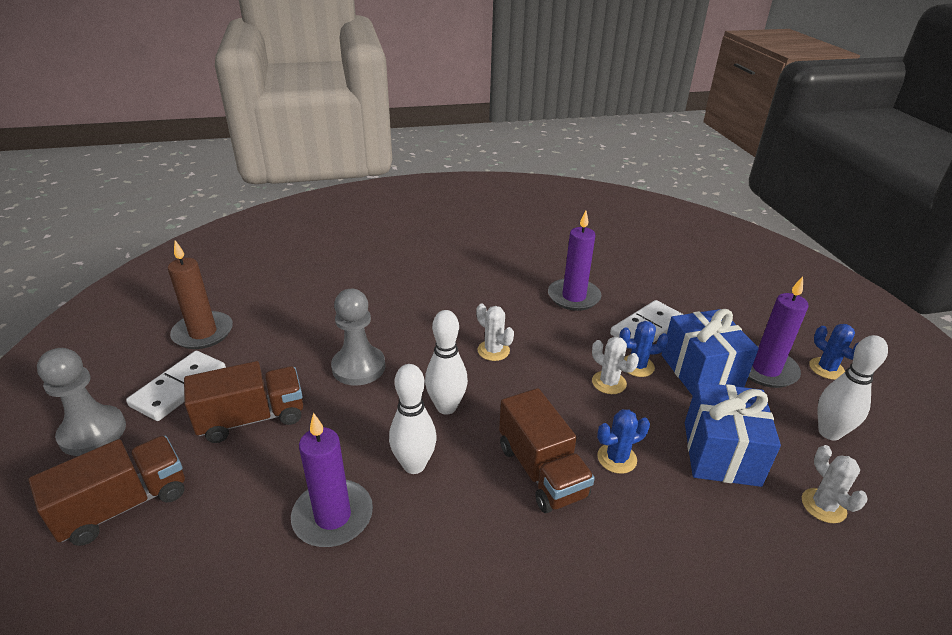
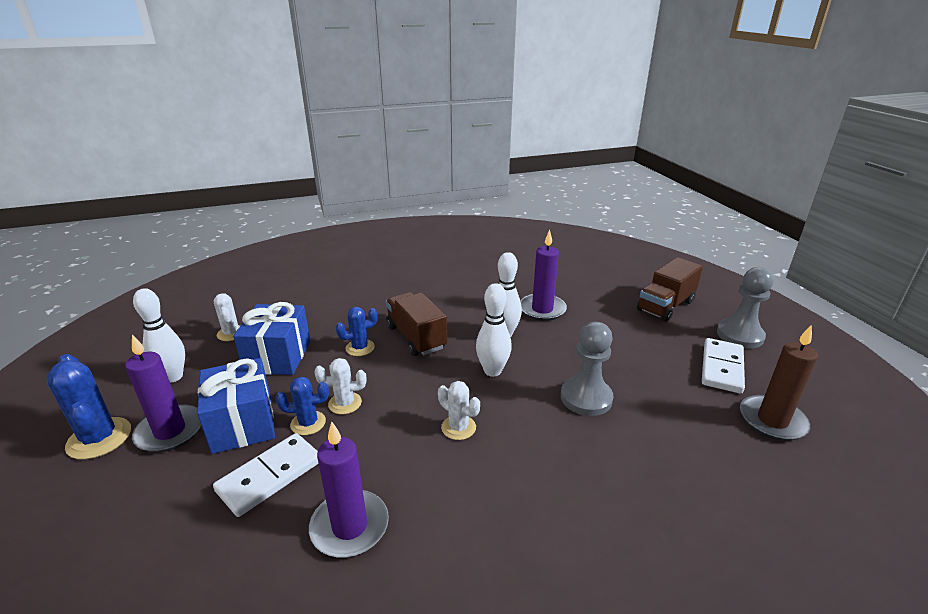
camera: 175 degrees right, 5 degrees down
(252, 418) = (639, 351): brown truck -> none
(609, 383) = (345, 403): white cactus -> white cactus turned 45 degrees counterclockwise
(826, 368) = (99, 438): blue cactus -> blue cactus, size x1.61

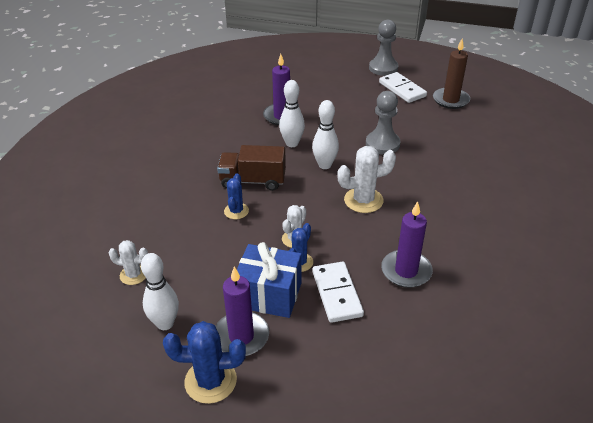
camera: 55 degrees left, 10 degrees up
(278, 356) = (201, 256): blue gift -> none
(458, 427) = (363, 200): white cactus -> white cactus, size x1.61
(665, 306) = (331, 73): brown truck -> none

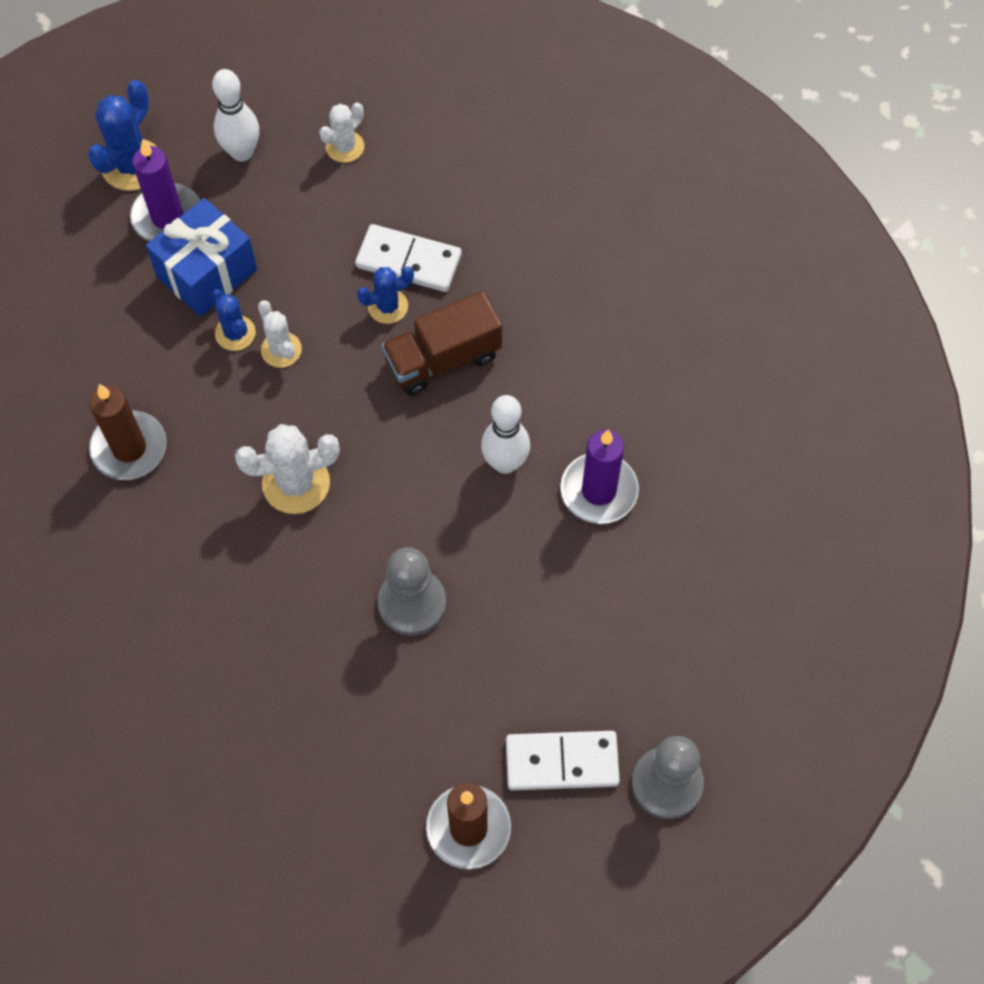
camera: 120 degrees right, 25 degrees up
(236, 211) = (388, 306): blue cactus -> blue cactus turned 60 degrees counterclockwise
(253, 181) = (443, 359): brown truck -> brown truck turned 150 degrees counterclockwise
(324, 165) = (415, 479): white bowling pin -> none
(337, 293) = (154, 346): white domino -> white domino (408, 261)
(363, 200) = (296, 483): white cactus -> white cactus turned 60 degrees clockwise
(406, 271) = (129, 448): purple candle -> brown candle

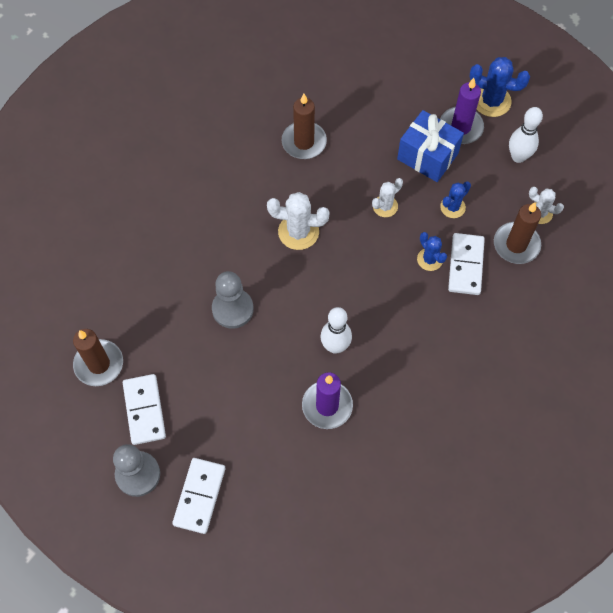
camera: 80 degrees right, 0 degrees up
(235, 333) = (390, 179): blue cactus -> blue cactus (452, 207)
(296, 483) = (298, 232): white cactus -> white cactus turned 60 degrees counterclockwise
(389, 188) = (516, 244): none -> brown candle
(443, 359) = (400, 297): brown truck -> none
(713, 694) = (199, 496): none -> white domino

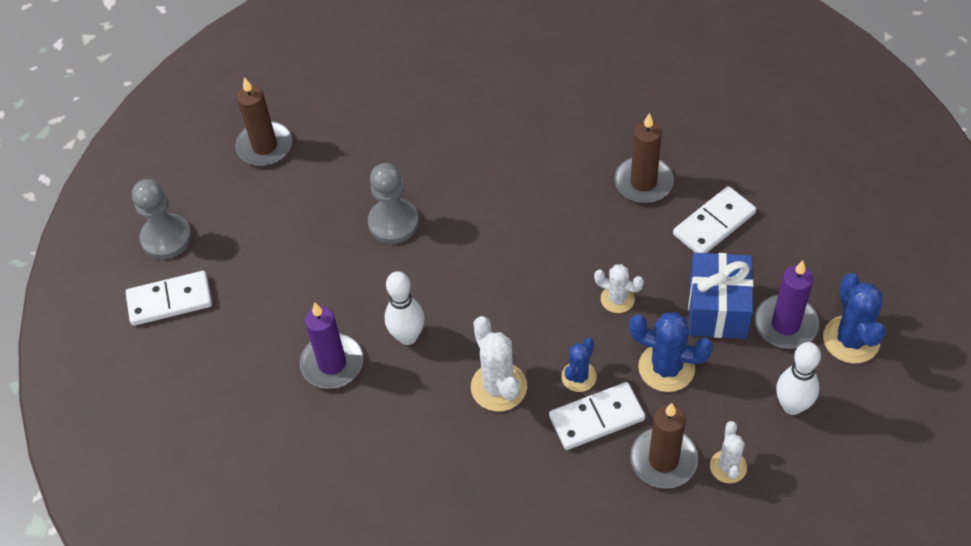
camera: 65 degrees right, 10 degrees down
(144, 410) = (236, 208): white domino -> white domino (714, 224)
(298, 232) = (525, 234): white cactus -> white cactus (499, 387)
(452, 207) = (666, 368): blue cactus -> blue cactus, size x1.61

